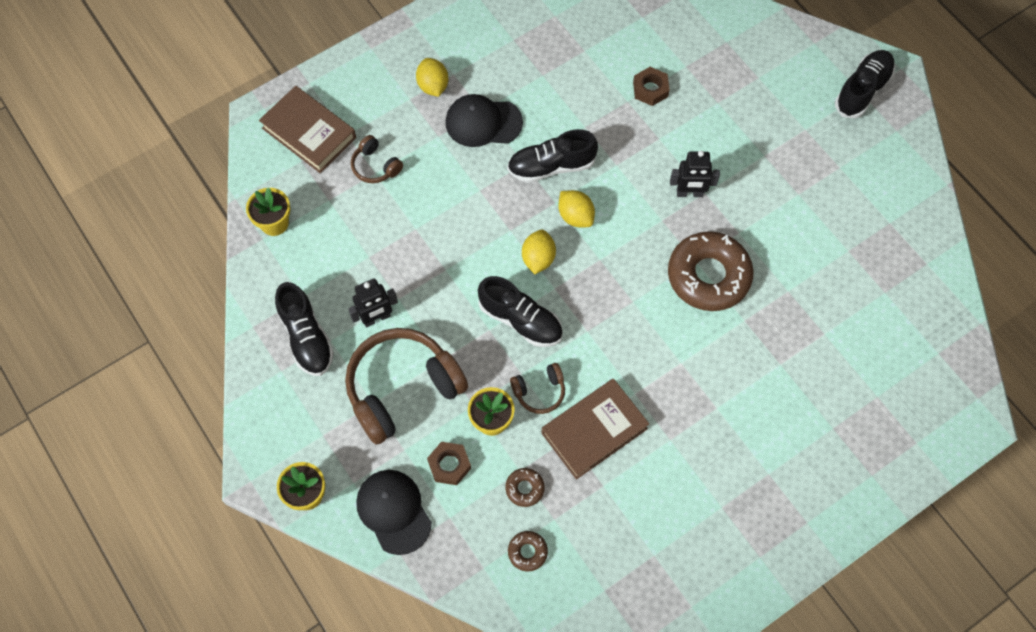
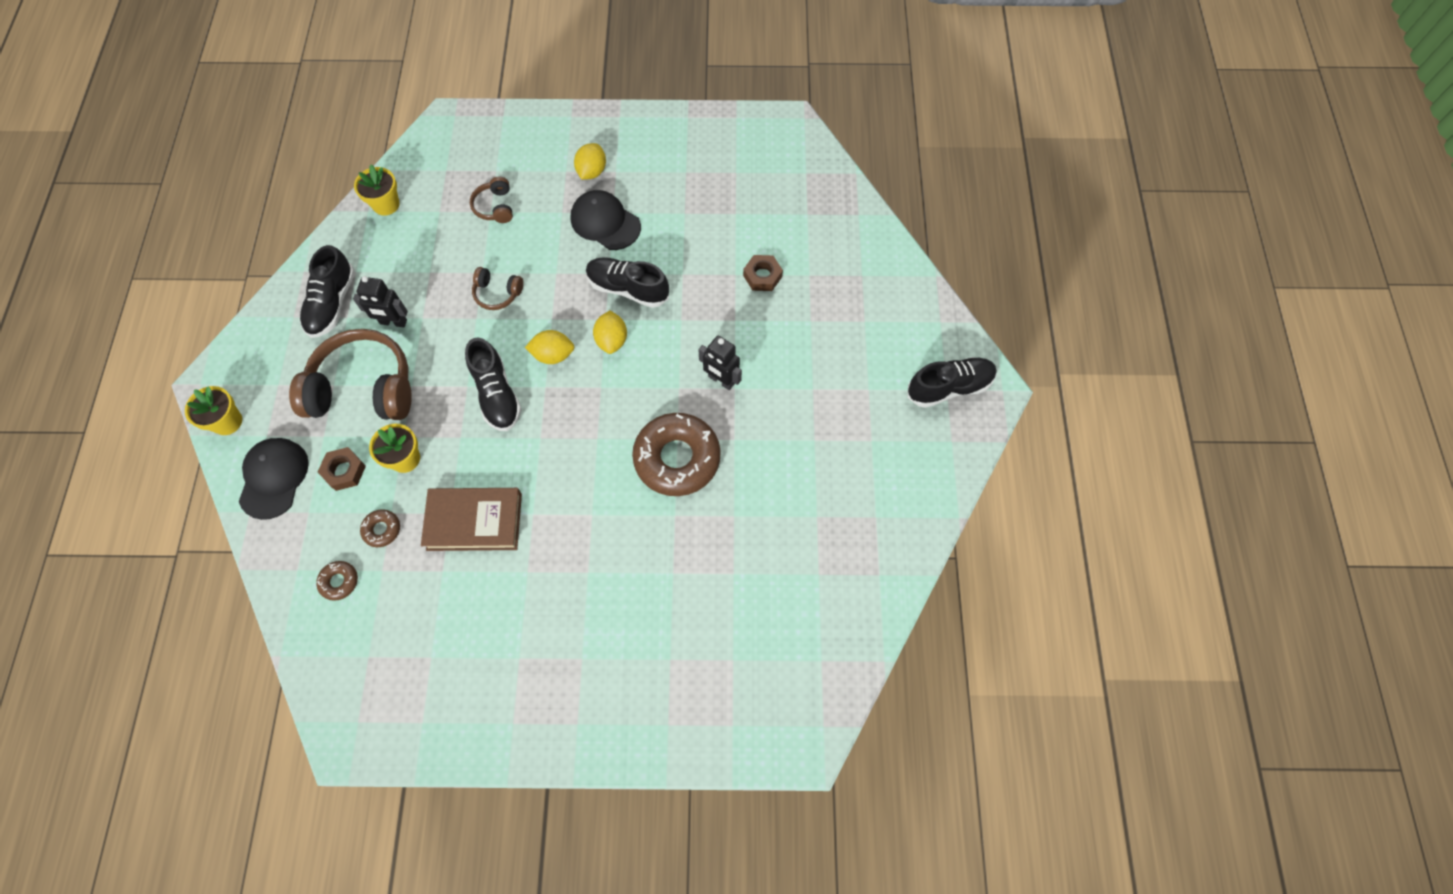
camera: 35 degrees right, 0 degrees up
(309, 133) = (470, 153): brown book -> none
(538, 258) = (553, 355): yellow lemon -> yellow lemon turned 45 degrees clockwise
(539, 391) = (461, 461): brown headphones -> brown headphones (497, 293)

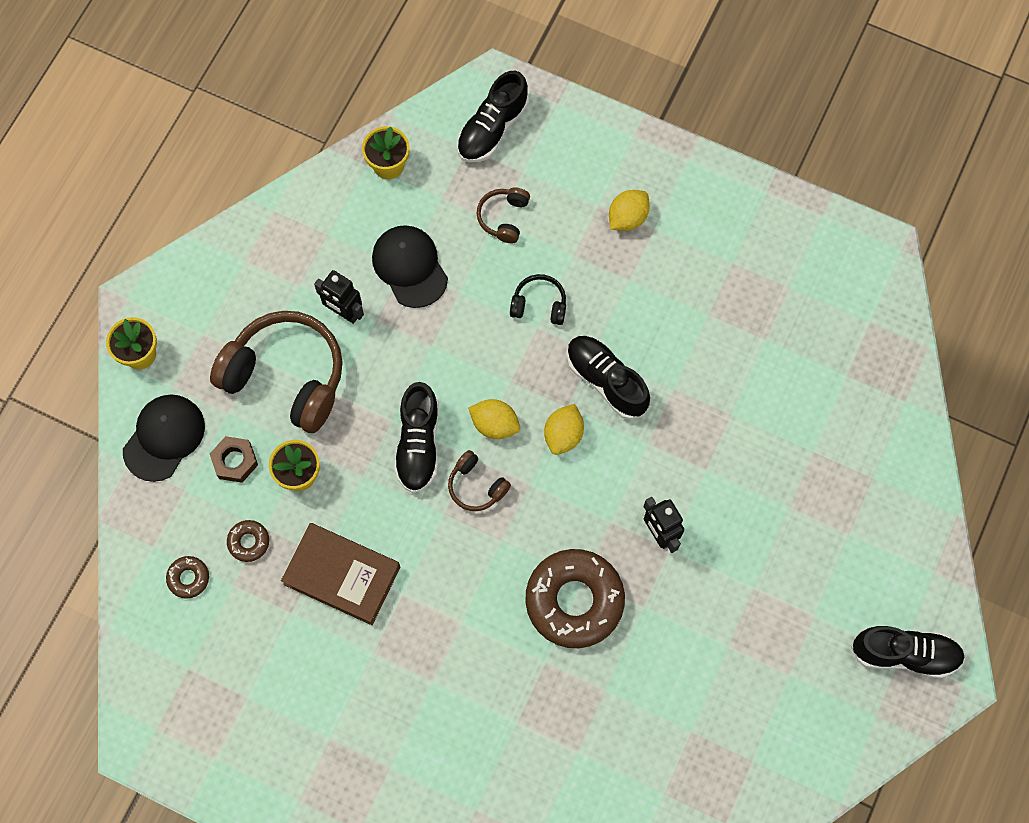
camera: 25 degrees right, 5 degrees up
(332, 303) = (289, 263): black shoe -> black shoe (492, 129)
(497, 293) = (465, 325): brown headphones -> brown headphones (476, 486)
(550, 256) = (539, 305): none -> black headphones
(605, 222) = (615, 288): black cap -> black cap (410, 267)
(762, 276) = (760, 430): brown nut -> none

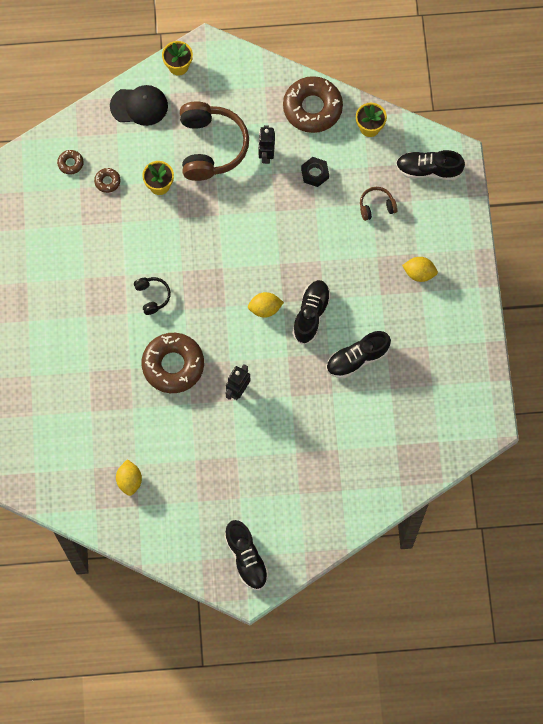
camera: 60 degrees right, 0 degrees up
(235, 461) = (147, 148): brown nut -> none
(315, 219) = (312, 108): none -> brown donut
(342, 575) = (117, 238): brown book -> none
(410, 267) = (315, 173): black cap -> black nut
(418, 444) = (213, 236): black shoe -> black shoe (357, 359)
(476, 486) = (208, 279): brown headphones -> none
(494, 424) = (249, 269): yellow lemon -> yellow lemon (129, 481)
(539, 305) = (335, 254): black headphones -> black headphones (152, 296)

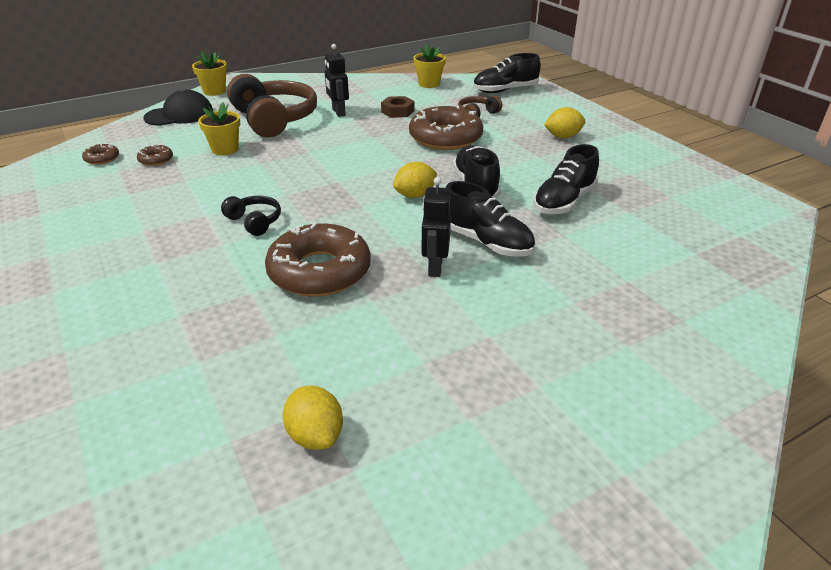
camera: 25 degrees left, 35 degrees down
(246, 558) = (632, 475): black shoe -> black shoe (486, 242)
(312, 108) = (366, 86): brown donut -> brown donut (445, 138)
(315, 173) = (397, 111): black nut -> brown nut

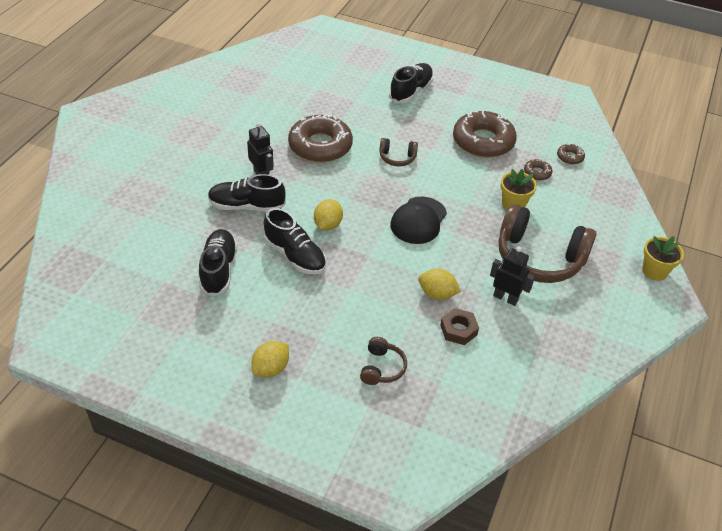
camera: 140 degrees right, 10 degrees up
(179, 115) = (615, 224): black cap -> black cap (418, 220)
(254, 222) = (397, 158): black headphones -> brown headphones
(315, 435) = (241, 87): yellow lemon -> yellow lemon (437, 294)
(429, 84) = (493, 411): yellow flower pot -> none
(445, 138) = (373, 308): brown donut -> brown donut (483, 141)
(505, 90) = (398, 446): black shoe -> black shoe (411, 91)

